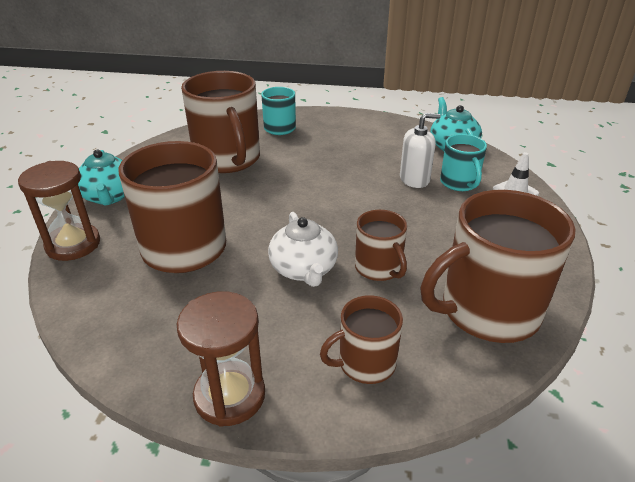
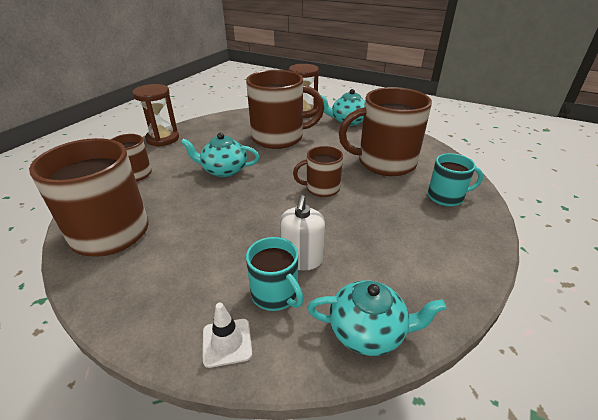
camera: 110 degrees right, 0 degrees up
(304, 269) = (224, 170): white teapot -> turquoise teapot
(379, 268) = (198, 198): brown mug -> brown mug (321, 188)
(459, 183) = (275, 294): turquoise mug -> turquoise mug turned 135 degrees counterclockwise

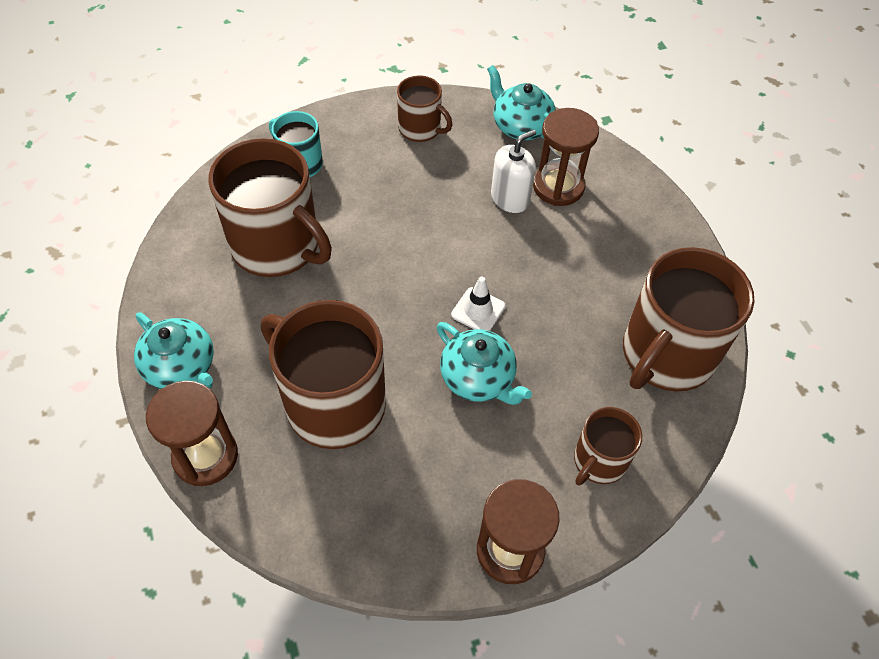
camera: 140 degrees left, 20 degrees up
(227, 342) = (618, 178): white traffic cone -> white traffic cone (478, 310)
(275, 294) = (558, 186): turquoise mug -> brown hourglass
(321, 188) = (400, 260): brown mug -> brown mug (420, 129)

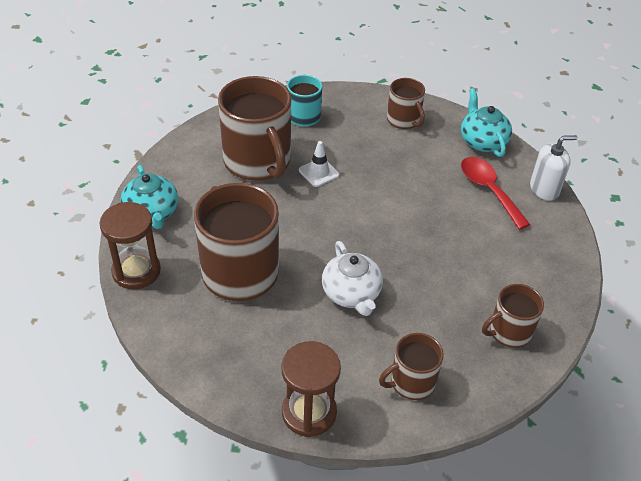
camera: 25 degrees right, 10 degrees down
(478, 310) = (377, 250): white traffic cone -> white traffic cone (319, 172)
(478, 378) = (351, 294): turquoise teapot -> white teapot
(510, 198) = (445, 186): white soap dispenser -> white soap dispenser (544, 189)
(558, 186) = (488, 190): brown hourglass -> red spoon
(666, 354) = (509, 332): brown mug -> brown mug, size x0.53

